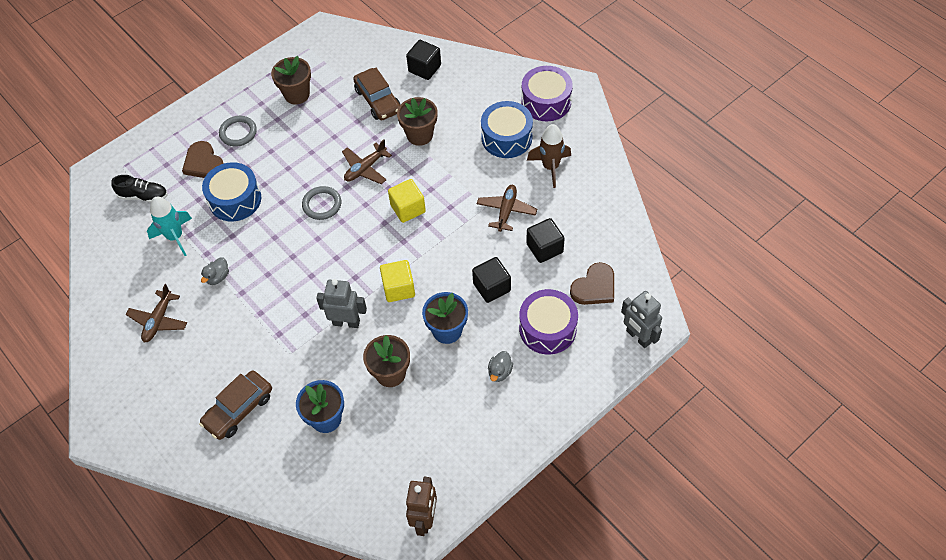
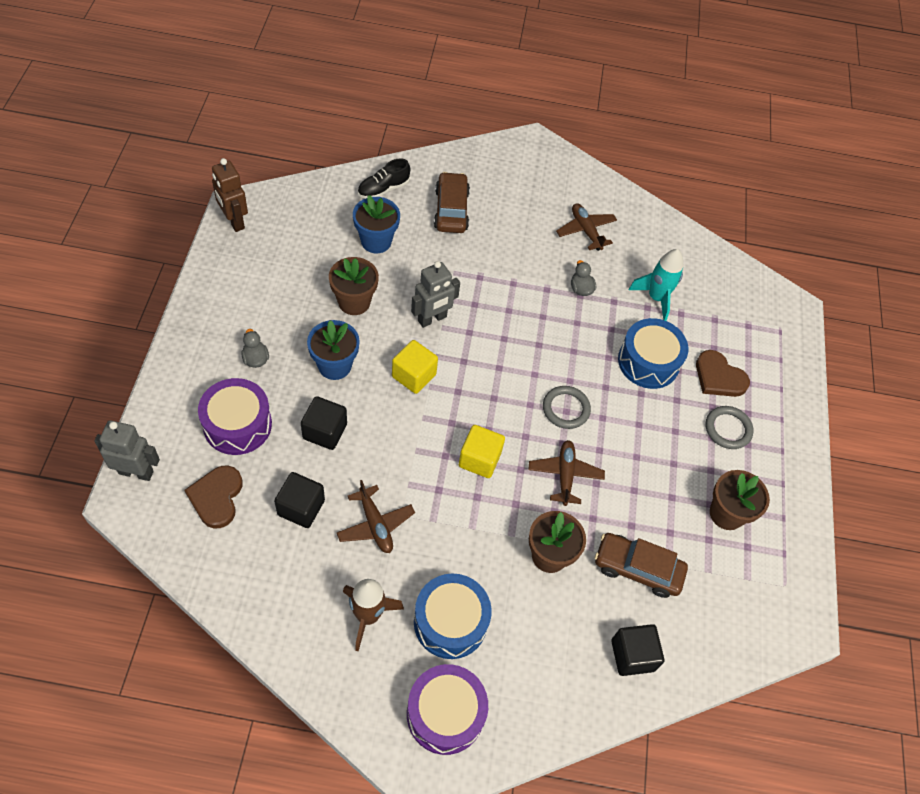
camera: 130 degrees right, 0 degrees up
(143, 196) = (728, 314): black shoe -> black shoe (383, 189)
(203, 163) = (719, 377): brown heart -> brown heart turned 150 degrees counterclockwise

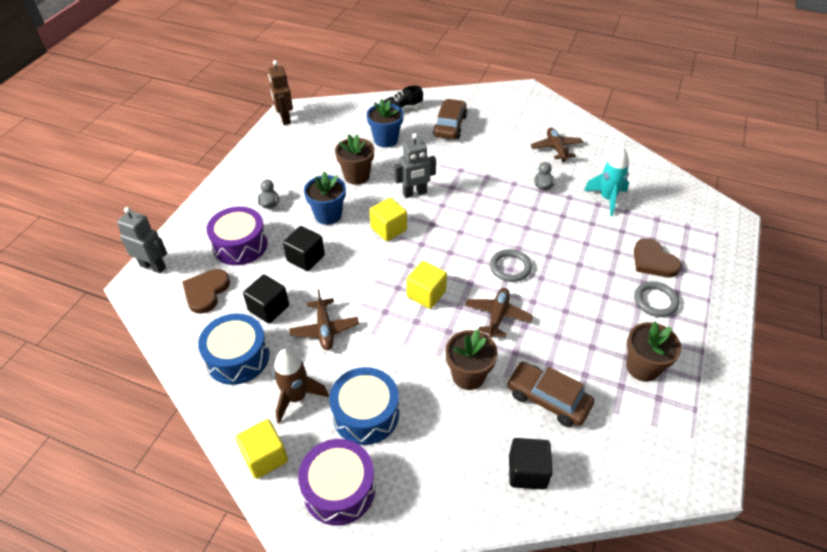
camera: 20 degrees right, 10 degrees down
(354, 693) = (265, 457): none -> yellow cube
(648, 362) = (591, 242): blue drum -> blue drum (237, 357)

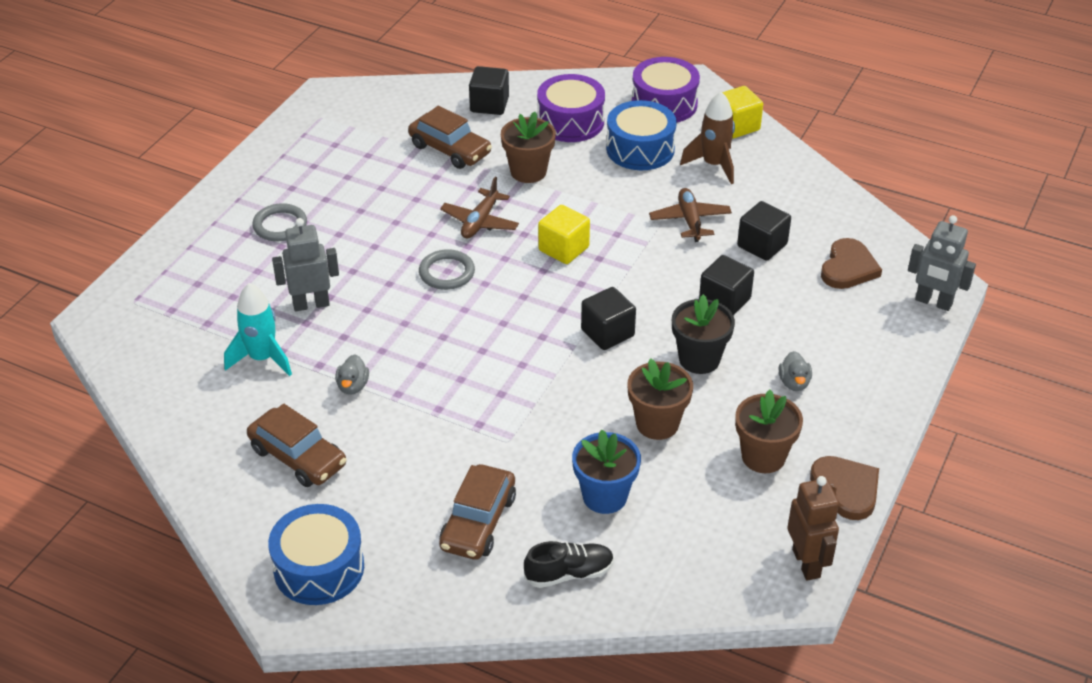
camera: 175 degrees left, 5 degrees down
(237, 357) = (786, 200): blue drum -> blue drum (319, 568)
(240, 245) = (821, 323): purple drum -> purple drum (570, 122)
(328, 215) = (699, 359): blue flower pot -> black flower pot
(388, 229) = (607, 333): yellow cube -> black cube
(415, 193) = (562, 386): grey robot -> grey robot (311, 304)
(556, 148) = (298, 457): brown plane -> brown car
(642, 367) = (336, 168): brown flower pot -> brown flower pot (763, 457)
(653, 261) = (251, 269): brown heart -> brown heart (846, 488)

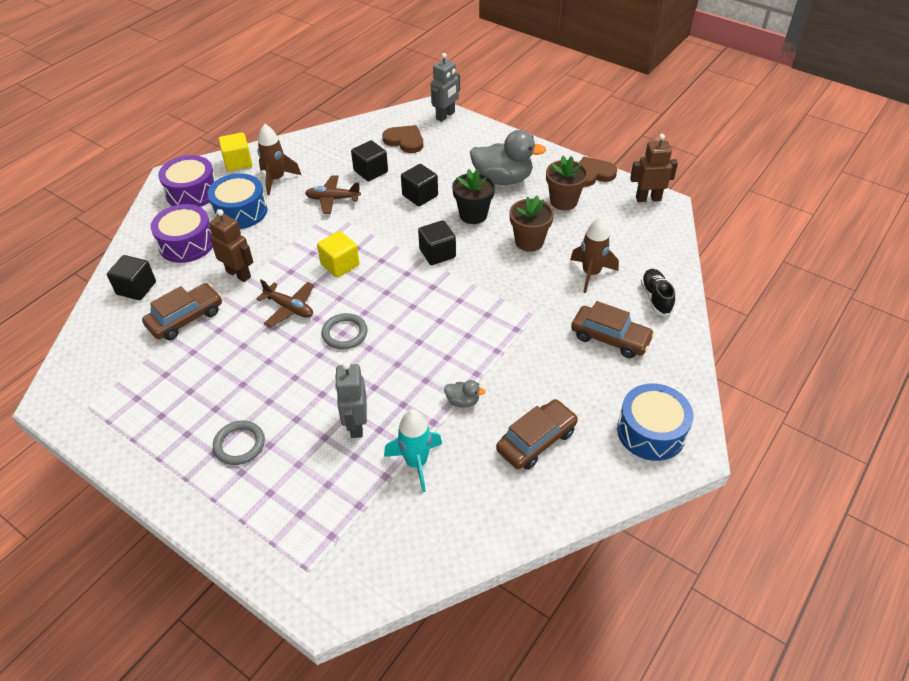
camera: 80 degrees left, 5 degrees up
(528, 171) = (239, 274): brown flower pot -> brown robot
(605, 496) = (591, 273): blue flower pot -> brown rocket
(794, 383) = (503, 179): grey duck -> grey duck, size x2.27

